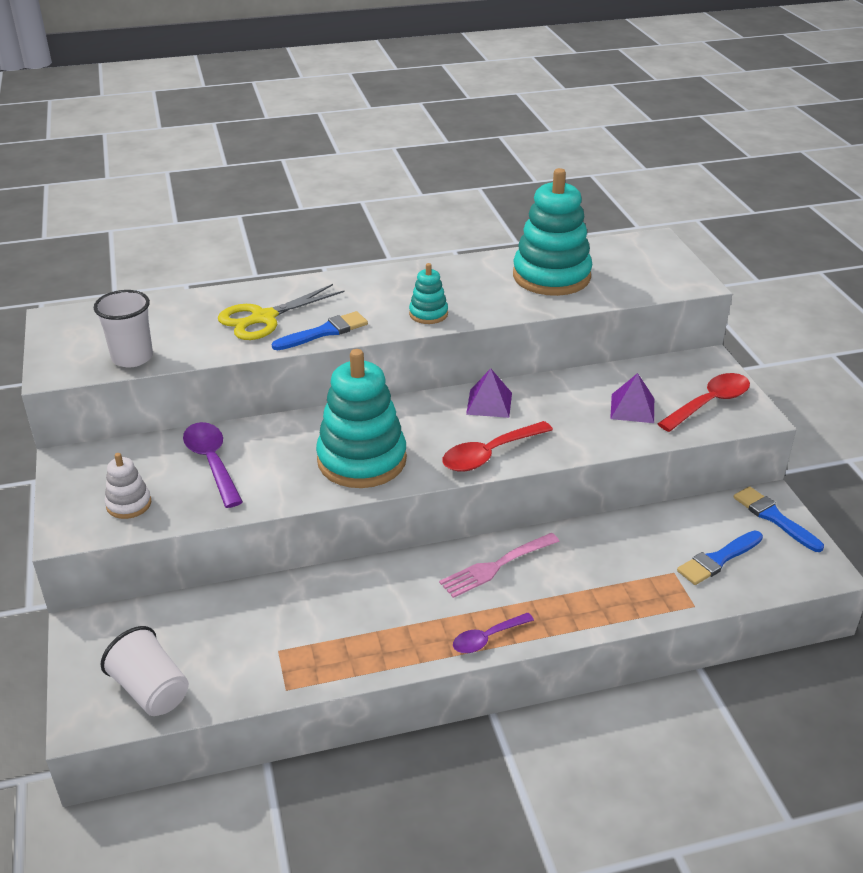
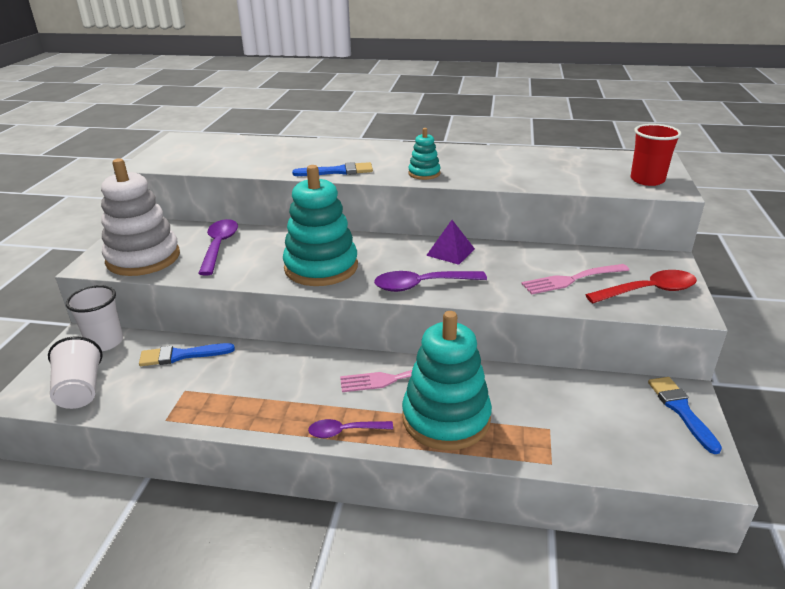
camera: 25 degrees right, 5 degrees down
(129, 504) = (143, 258): white stacking toy -> white stacking toy, size x2.11
(132, 357) = (199, 164): white cup -> white cup (105, 342)
(263, 318) = (304, 157): yellow scissors -> none
(489, 454) = (422, 285): red spoon -> purple spoon
(551, 276) = (544, 167): turquoise stacking toy -> turquoise stacking toy (446, 418)
(632, 408) = (571, 280): purple pyramid -> pink fork
(664, 275) = (647, 180): none -> red cup
(718, 560) = (600, 430): blue brush -> blue brush (181, 355)

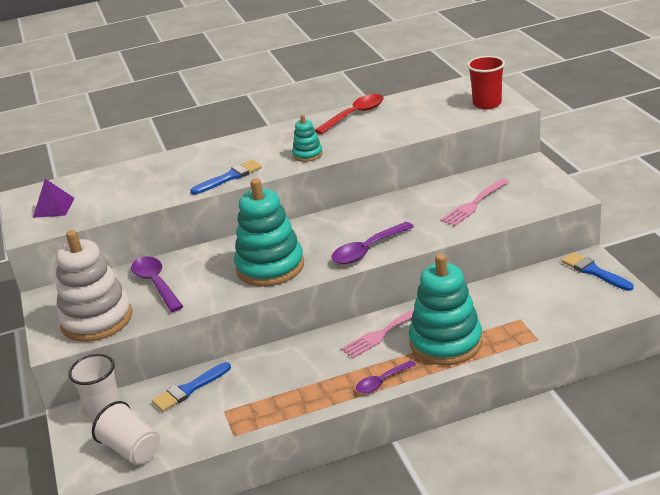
camera: 25 degrees left, 0 degrees up
(450, 252) = (363, 215): purple pyramid -> purple pyramid (53, 207)
(648, 291) = (533, 193): red spoon -> red spoon (355, 115)

